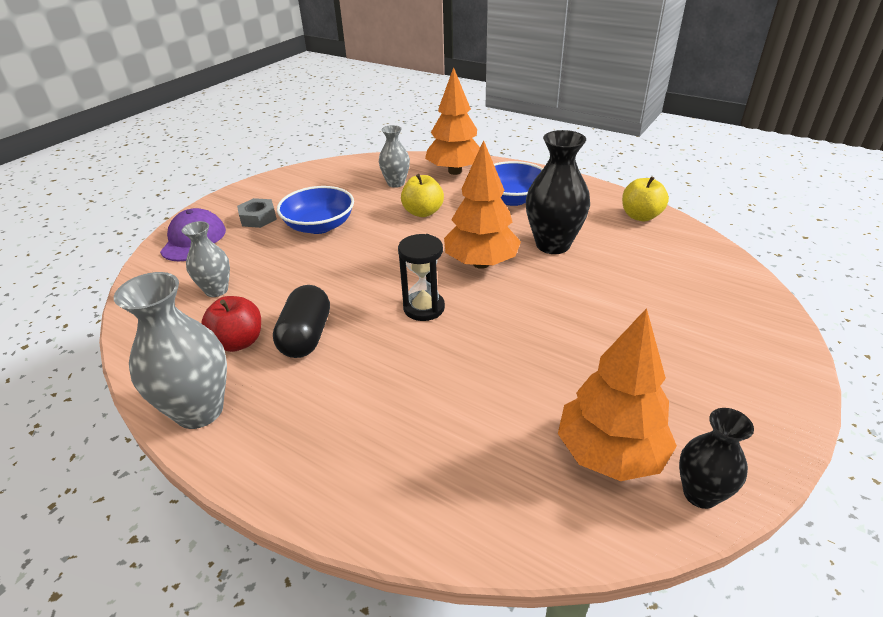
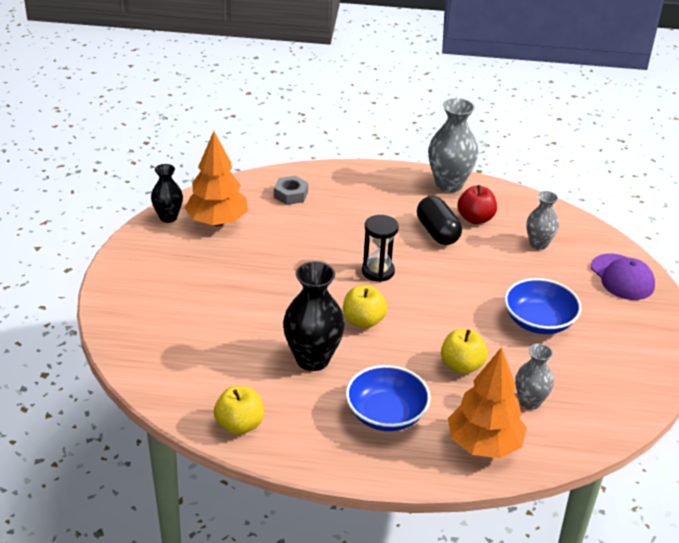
camera: 150 degrees right, 0 degrees up
(258, 218) = (604, 314): grey nut -> grey nut (290, 194)
(481, 263) = (363, 321): orange tree -> yellow apple

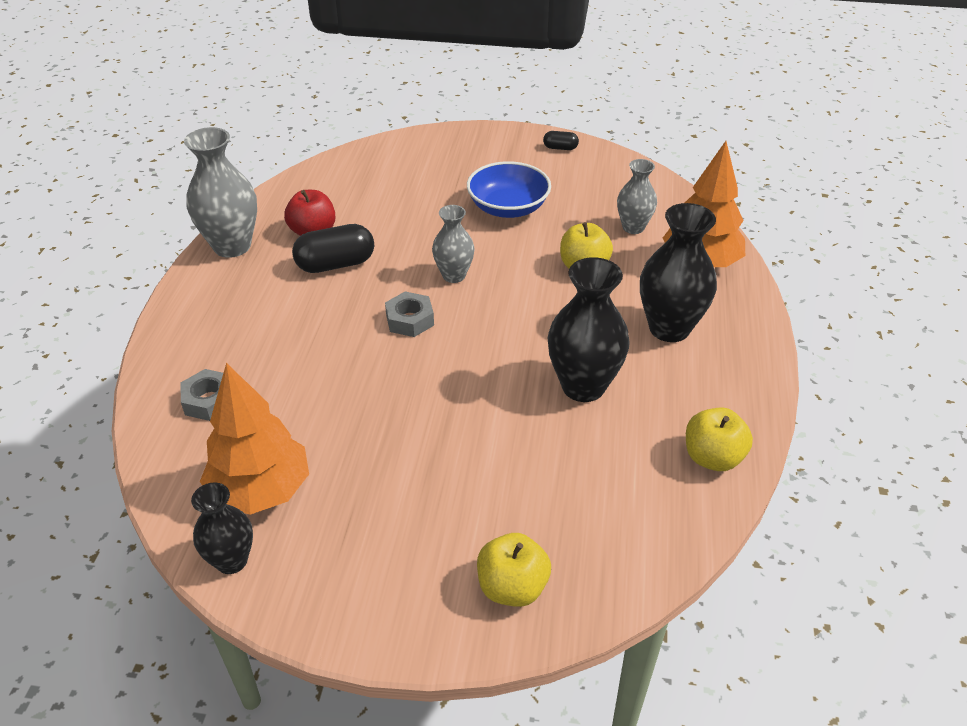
camera: 85 degrees left, 5 degrees up
(363, 321) = (508, 338): yellow apple -> yellow apple (512, 587)
(378, 271) = (410, 320): black hourglass -> grey nut
(386, 414) = (669, 328): blue bowl -> black vase
(538, 244) = (372, 192): grey vase -> grey vase (454, 275)
(622, 277) = (437, 148): purple cap -> none
(655, 357) = (560, 148): none -> black capsule

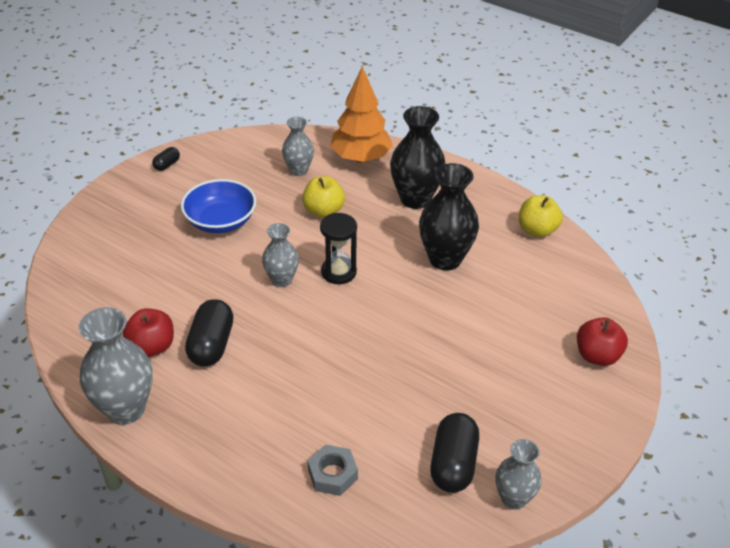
camera: 65 degrees left, 0 degrees up
(231, 560) = (513, 498): black vase -> grey vase
(261, 491) = (453, 464): orange tree -> black capsule
(410, 320) = (317, 322): grey nut -> none
(495, 310) = (338, 272): none -> black hourglass
(512, 587) = (597, 356): yellow apple -> red apple

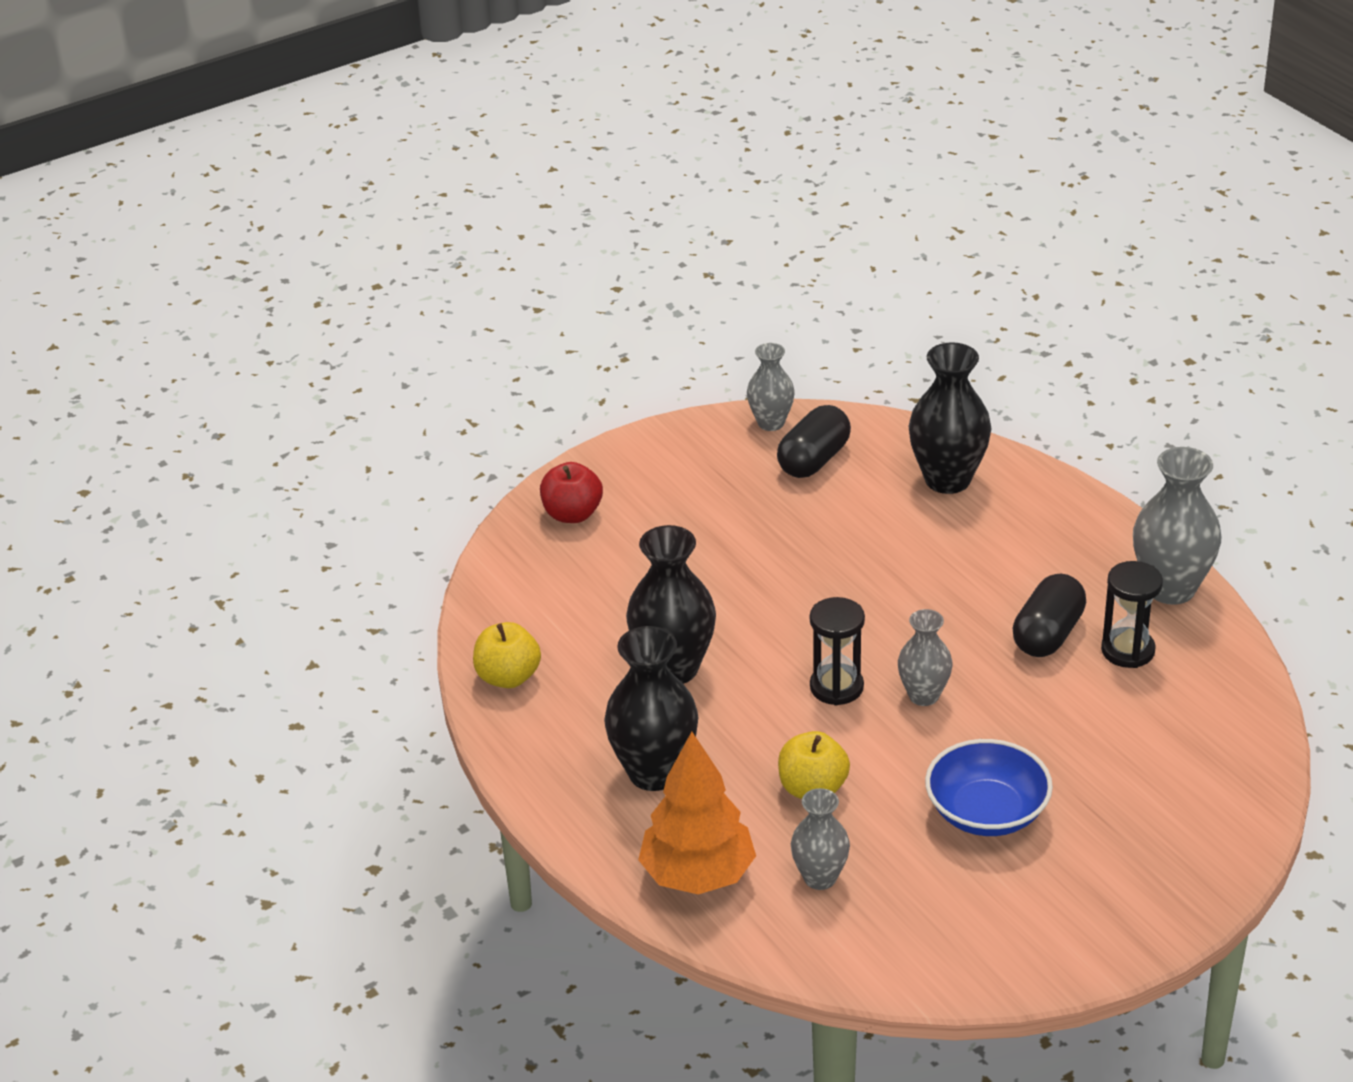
camera: 155 degrees left, 5 degrees down
(152, 346) = (1128, 650): red apple -> black hourglass
(167, 165) = (1055, 952): black capsule -> none
(332, 474) = (947, 480): grey nut -> black vase

